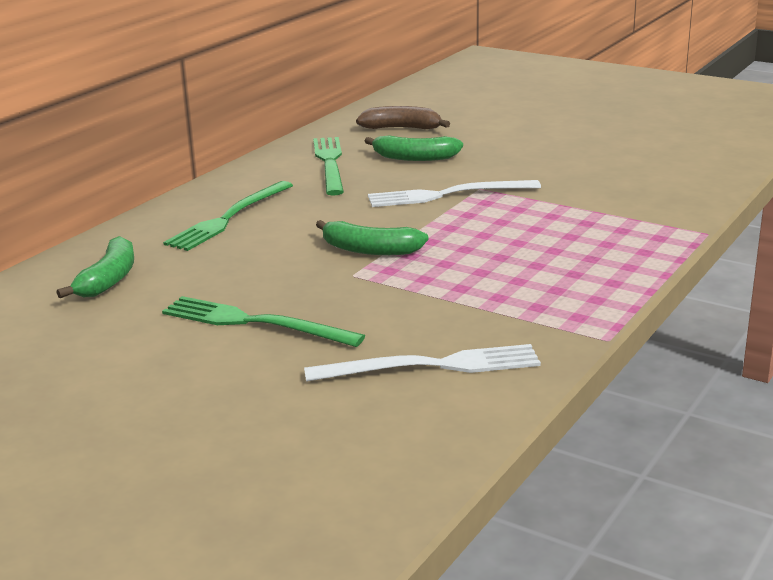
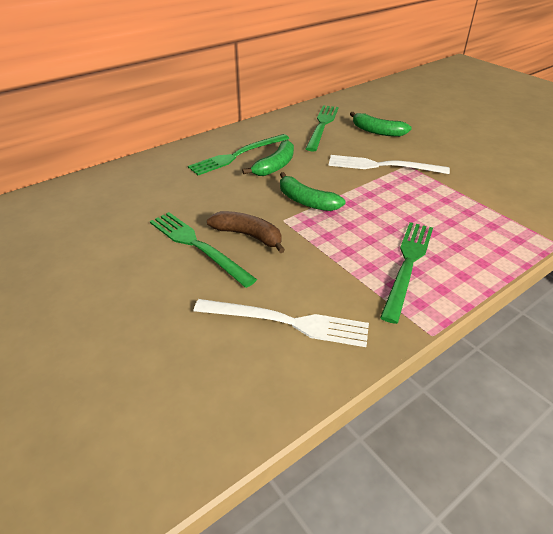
camera: 20 degrees right, 15 degrees up
(108, 279) = (140, 187): green banana -> green banana (275, 166)
(402, 128) = (381, 107): brown banana -> brown banana (248, 236)
(543, 286) = (408, 265): none -> green fork

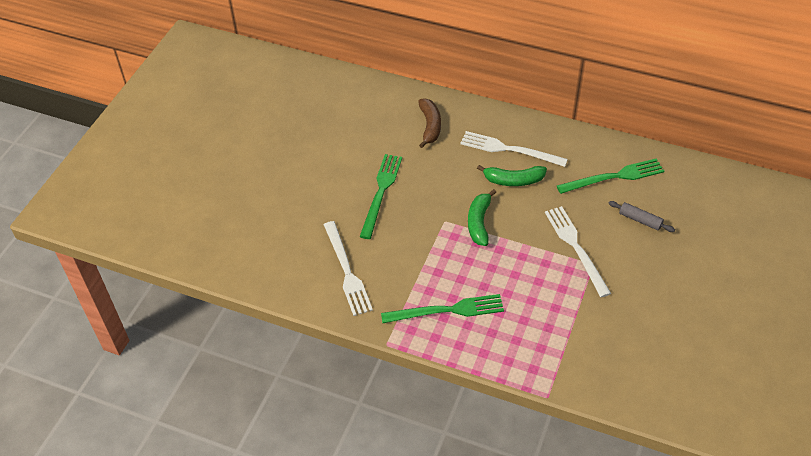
camera: 60 degrees right, 10 degrees up
(237, 155) = (509, 149): green fork -> white fork
(248, 236) = (412, 212): brown banana -> brown banana (430, 126)
(377, 131) = (640, 220): green banana -> grey rolling pin

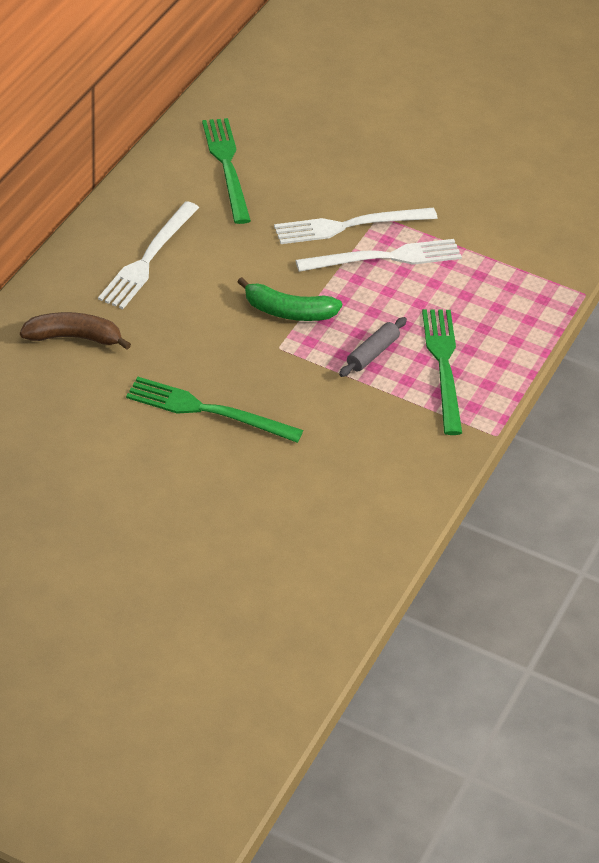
camera: 90 degrees left, 5 degrees down
(347, 271) = (360, 465): white fork -> white fork (385, 258)
(513, 180) = (212, 264): green banana -> none
(640, 220) = (310, 159): grey rolling pin -> grey rolling pin (372, 353)

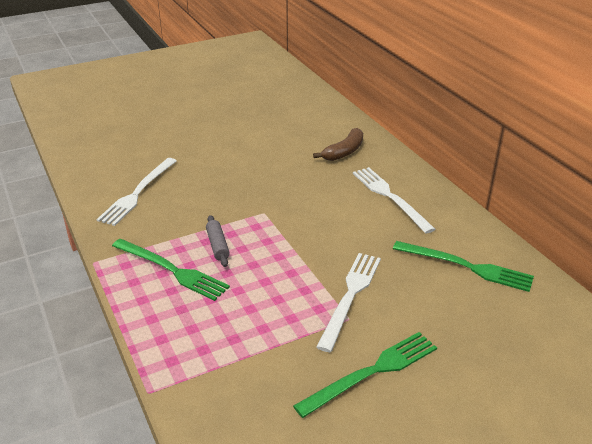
camera: 130 degrees right, 10 degrees down
(207, 411) = (244, 170): green fork -> green fork (372, 372)
(288, 312) = (290, 229): green banana -> none
(385, 258) = (299, 297): white fork -> white fork (138, 193)

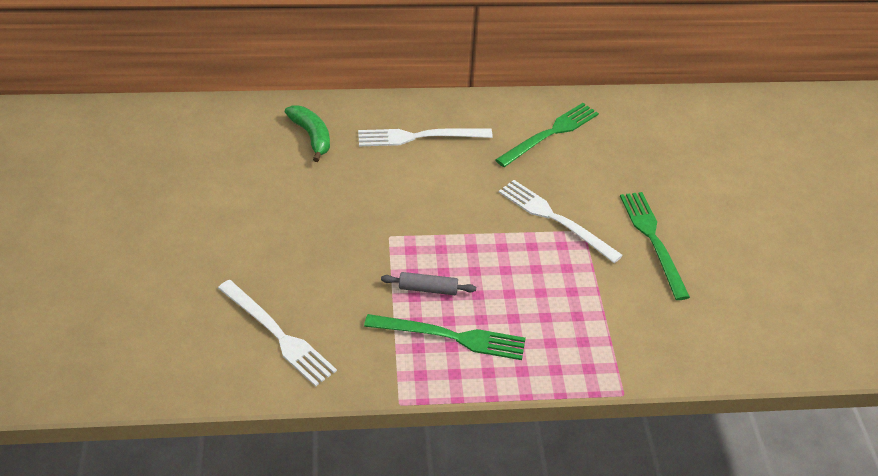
camera: 70 degrees left, 10 degrees up
(172, 270) = (451, 337): green fork -> green fork turned 45 degrees clockwise
(344, 152) = (311, 136): brown banana -> green banana

